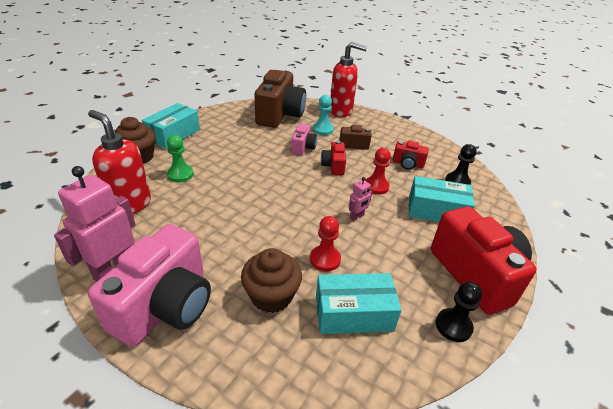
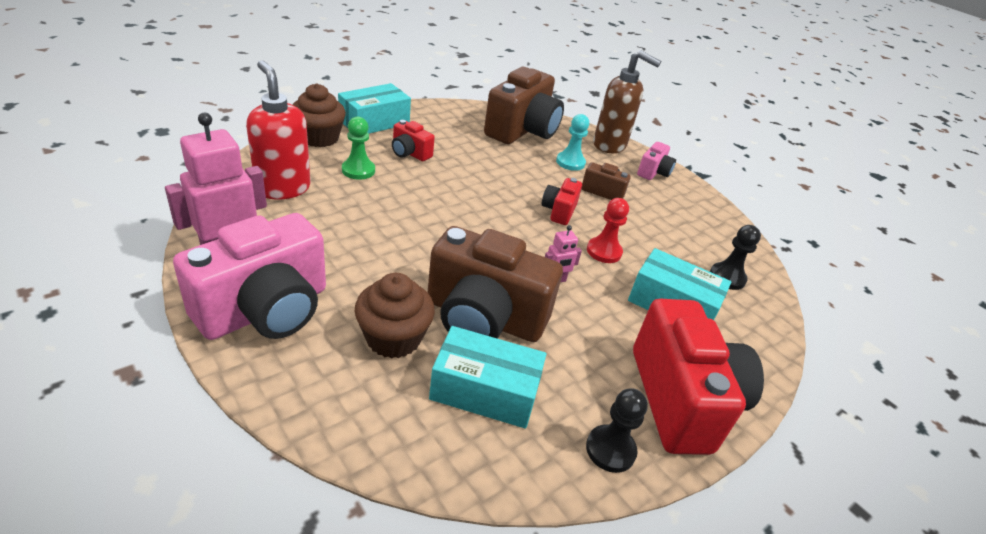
camera: 15 degrees right, 0 degrees up
(303, 147) = (531, 178): pink camera -> pink camera (653, 172)
(325, 259) = (483, 318): red pawn -> brown camera
(341, 111) = (610, 145): red soap dispenser -> brown soap dispenser
(407, 164) = (666, 235): red camera -> red camera (410, 153)

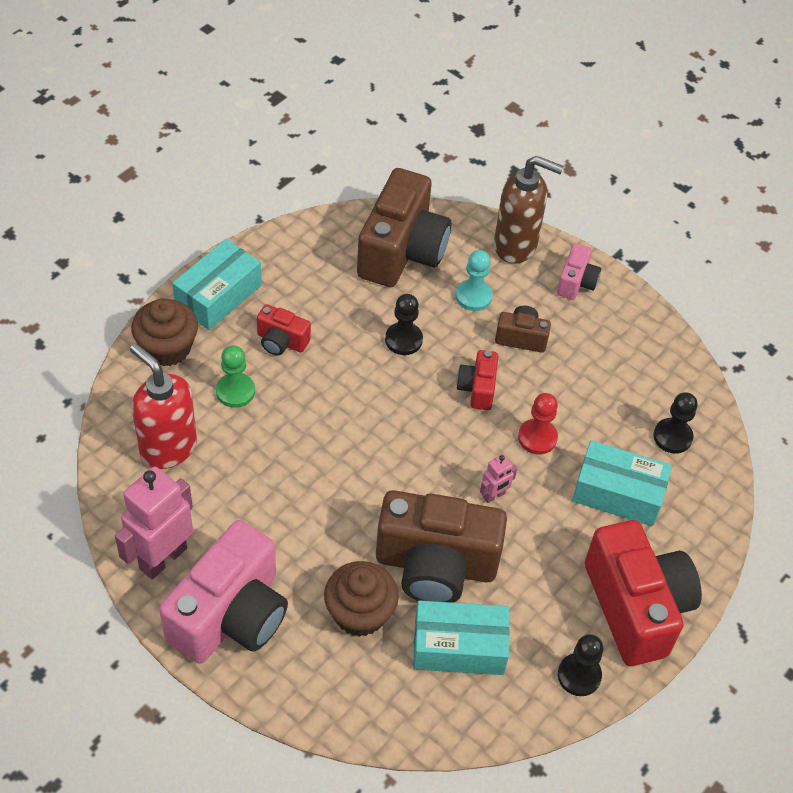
camera: 10 degrees left, 15 degrees up
(507, 172) = (403, 340): none -> black pawn

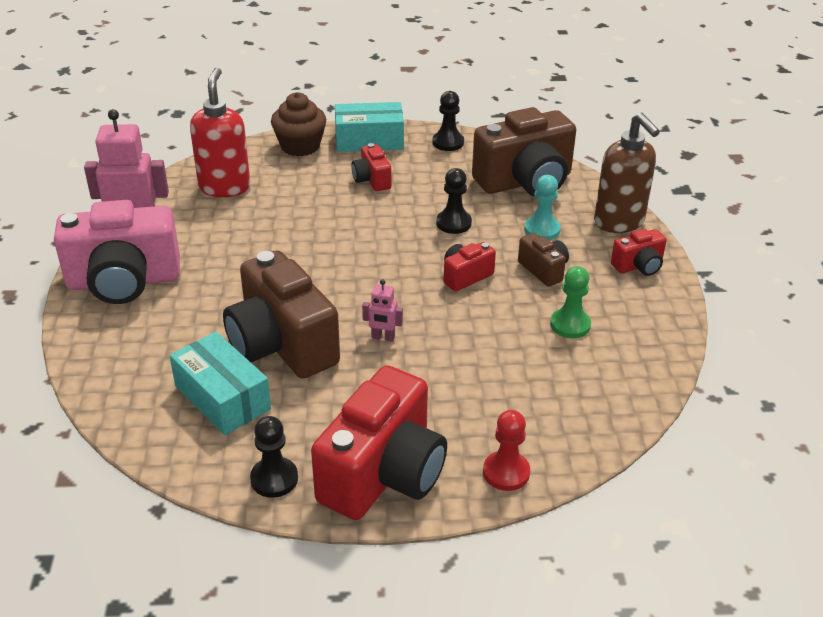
camera: 50 degrees right, 15 degrees down
(235, 391) = (305, 186): green pawn -> green pawn (570, 325)
(360, 613) = (194, 334): brown cupcake -> none
(537, 438) = (467, 328): red pawn -> red pawn (506, 472)
(576, 282) = (638, 266): pink camera -> red camera
(618, 493) = (479, 399): turquoise box -> none
(672, 437) = (581, 398): black pawn -> black pawn (448, 142)

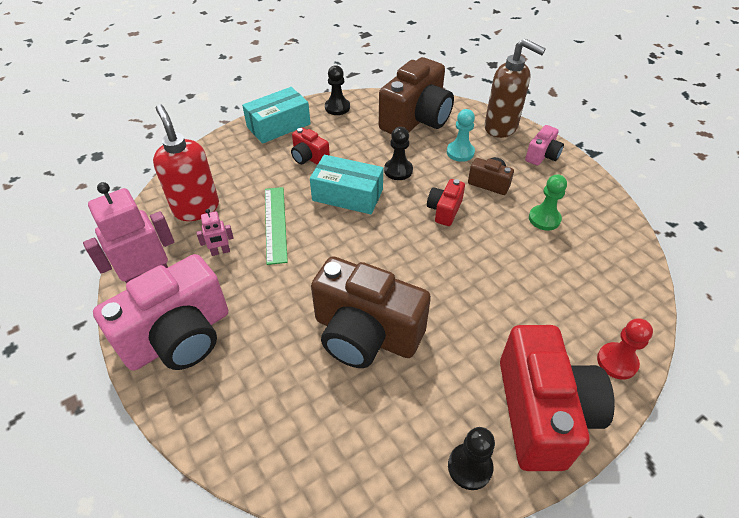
camera: 30 degrees left, 10 degrees up
(222, 397) = (361, 410): turquoise box -> turquoise box (347, 195)
(284, 226) = (275, 224): none -> green ruler
(300, 146) = (229, 149): brown cupcake -> none
(383, 337) = (434, 289): pink robot -> pink robot (220, 252)
(638, 266) = (542, 155): red camera -> pink camera

